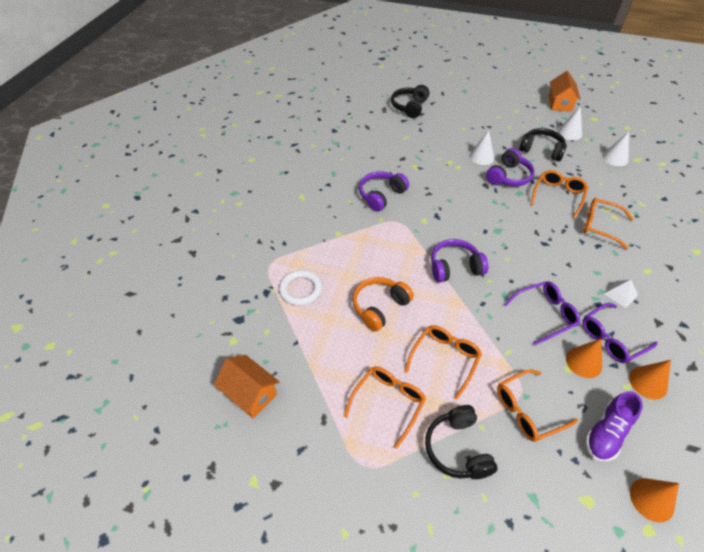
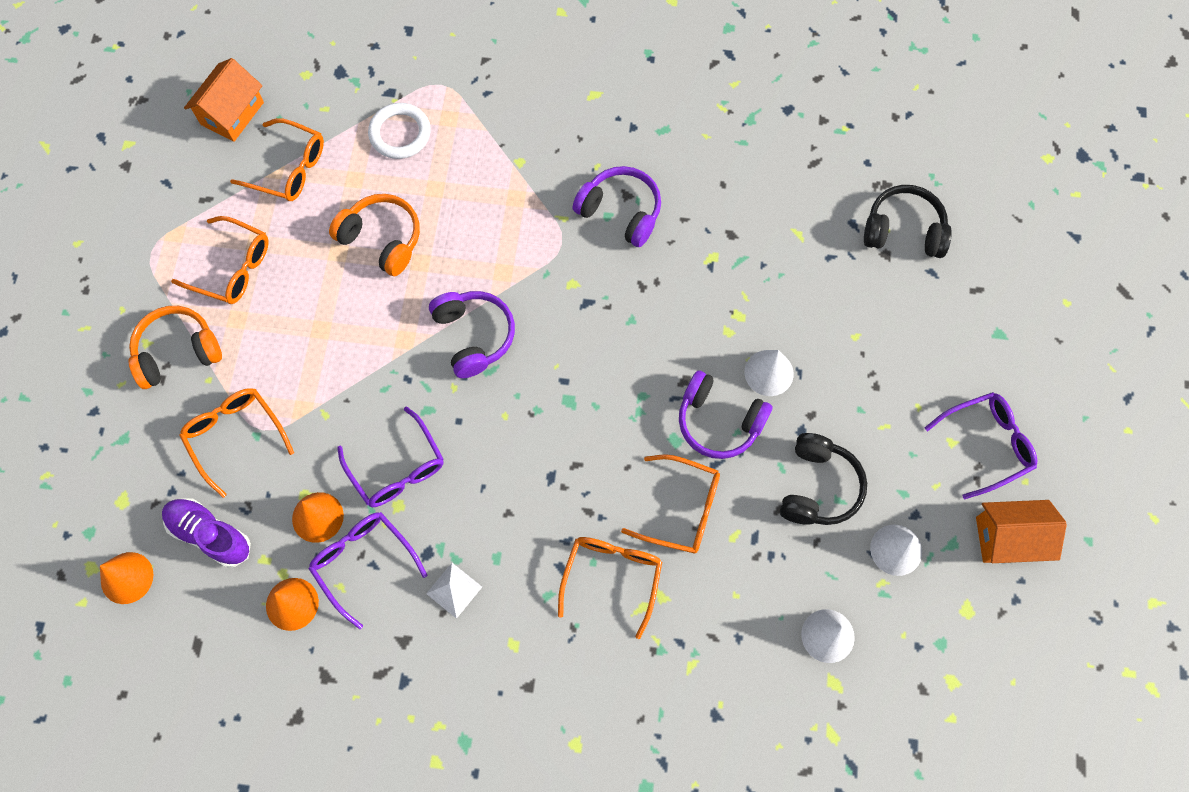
camera: 80 degrees right, 20 degrees up
(445, 359) = (303, 331): orange glasses -> orange glasses (289, 168)
(457, 449) = (177, 352): black headphones -> orange headphones
(517, 102) = (986, 444): none -> purple glasses

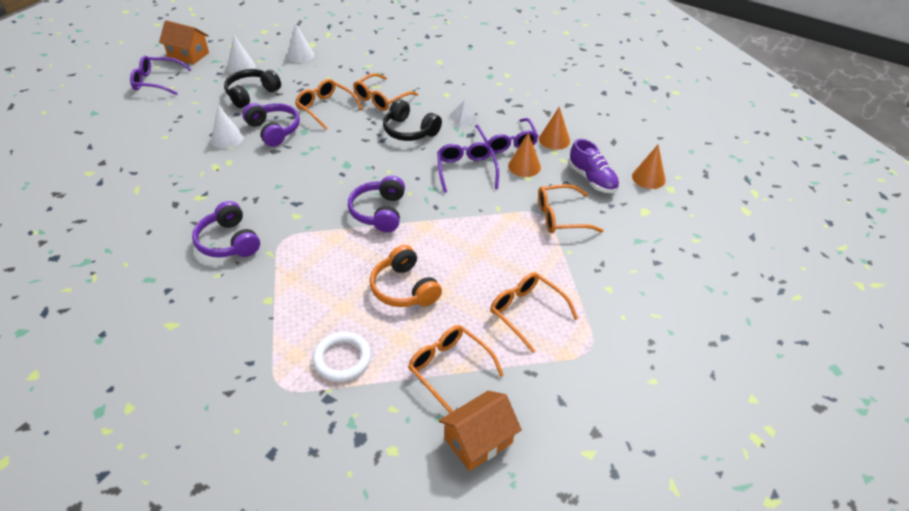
camera: 155 degrees left, 25 degrees down
(177, 352) = (586, 274): orange headphones -> none
(235, 436) = (561, 217): orange glasses -> orange glasses turned 90 degrees clockwise
(903, 230) = (77, 168): black headphones -> black headphones (409, 131)

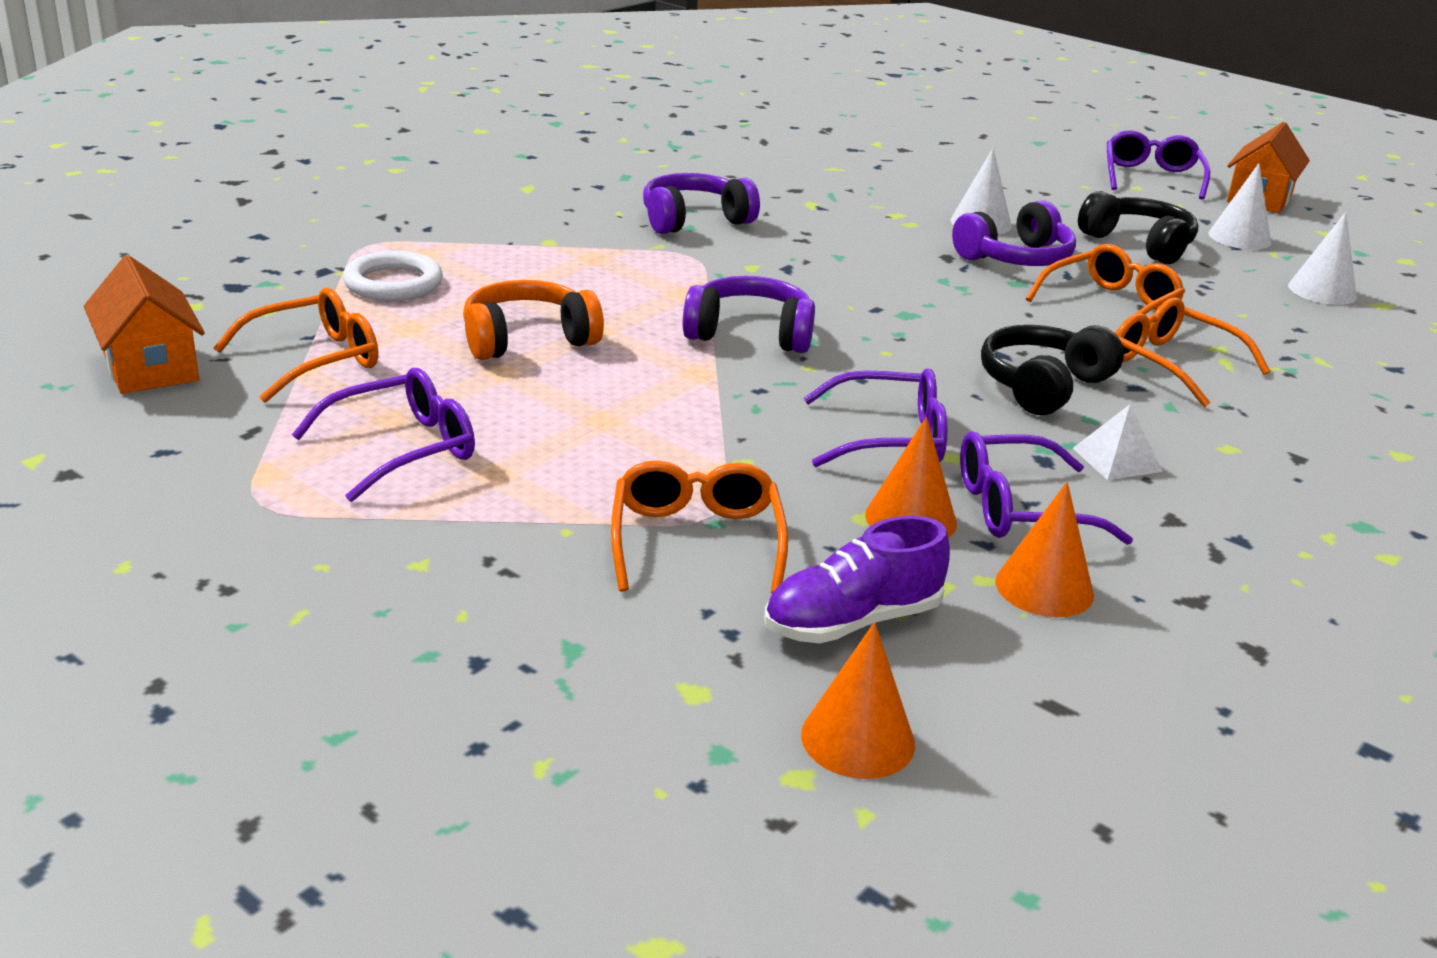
camera: 95 degrees right, 15 degrees down
(526, 312) = (403, 448): orange glasses -> purple glasses

